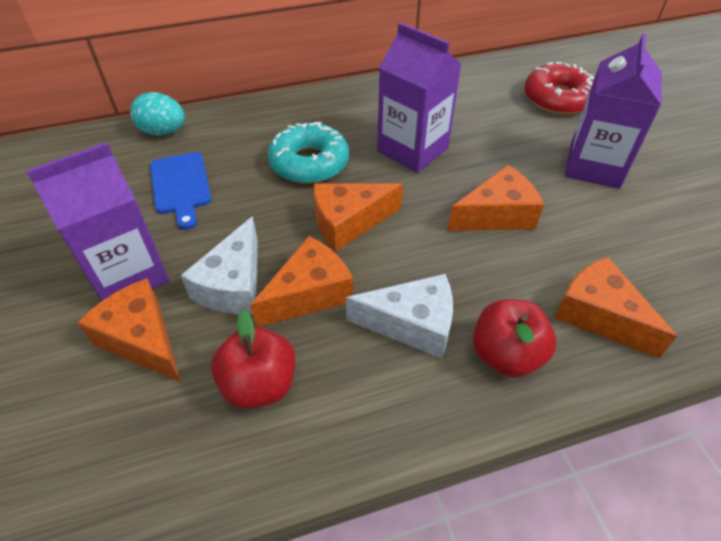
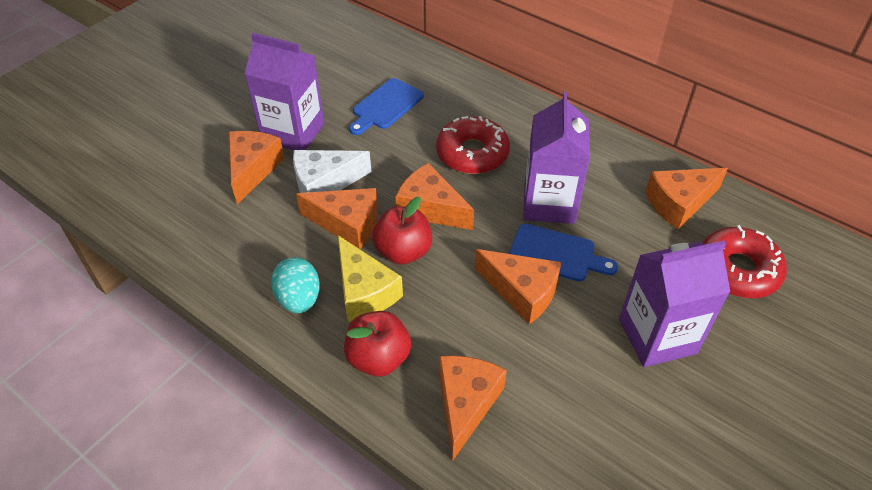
camera: 55 degrees right, 0 degrees up
(163, 131) = (428, 64): turquoise egg -> turquoise egg (299, 299)
(259, 384) = (260, 240): red apple -> red apple (403, 251)
(309, 163) = (472, 153): turquoise donut -> red donut
(412, 324) = (364, 291): white cheese -> yellow cheese
(471, 174) = (556, 254): none -> blue cutting board
(473, 89) = (679, 203): none -> orange cheese

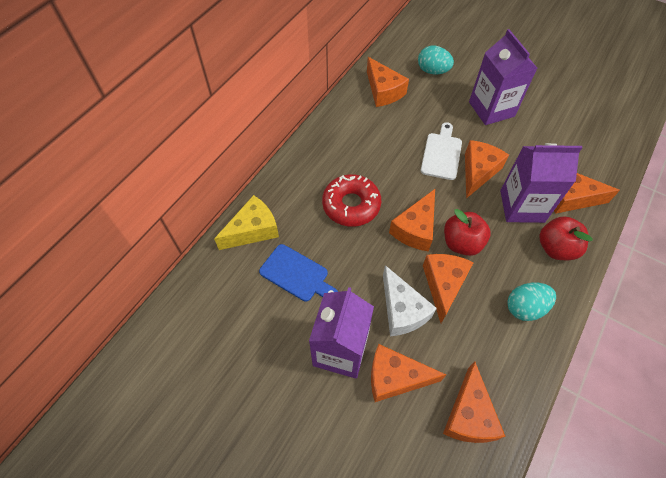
camera: 95 degrees left, 10 degrees up
(195, 221) = (469, 415): none -> orange cheese
(364, 291) = (505, 264): yellow cheese -> yellow cheese (253, 230)
(549, 203) = (396, 157): purple carton -> purple carton (522, 206)
(556, 254) = (441, 154): blue cutting board -> white cutting board
(737, 270) = (432, 71): red donut -> turquoise egg

